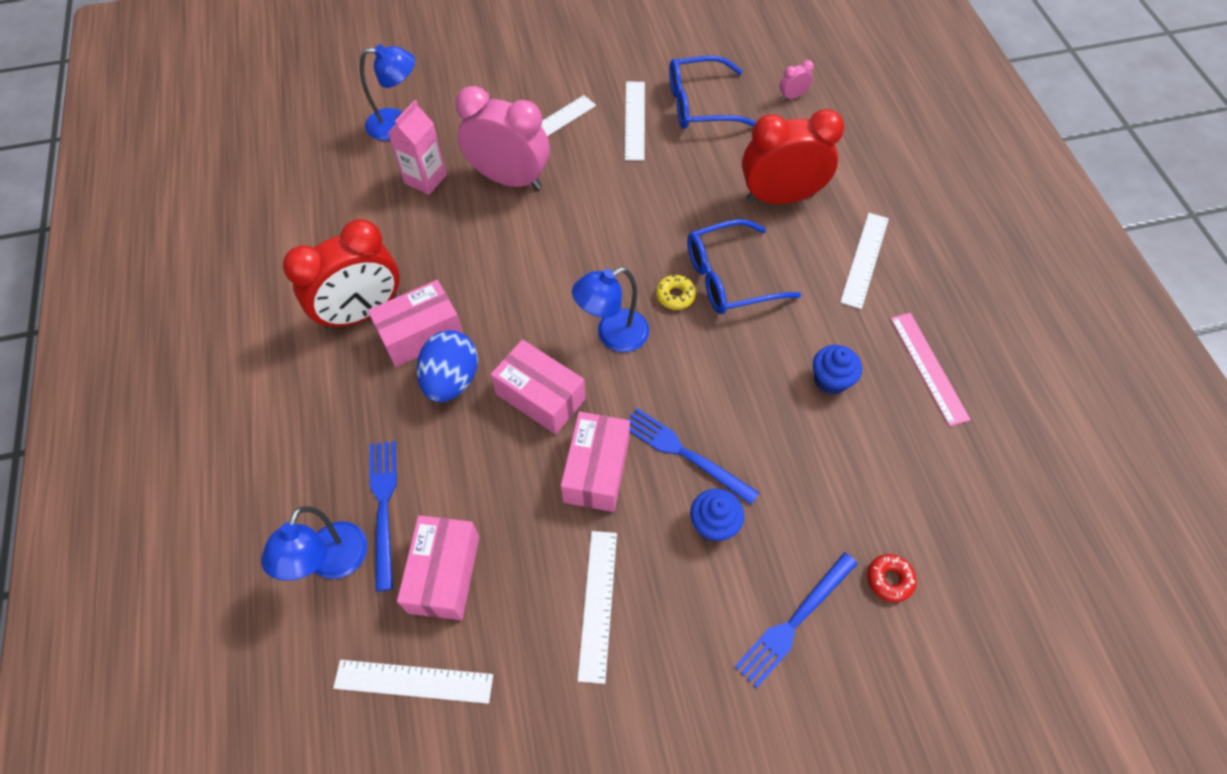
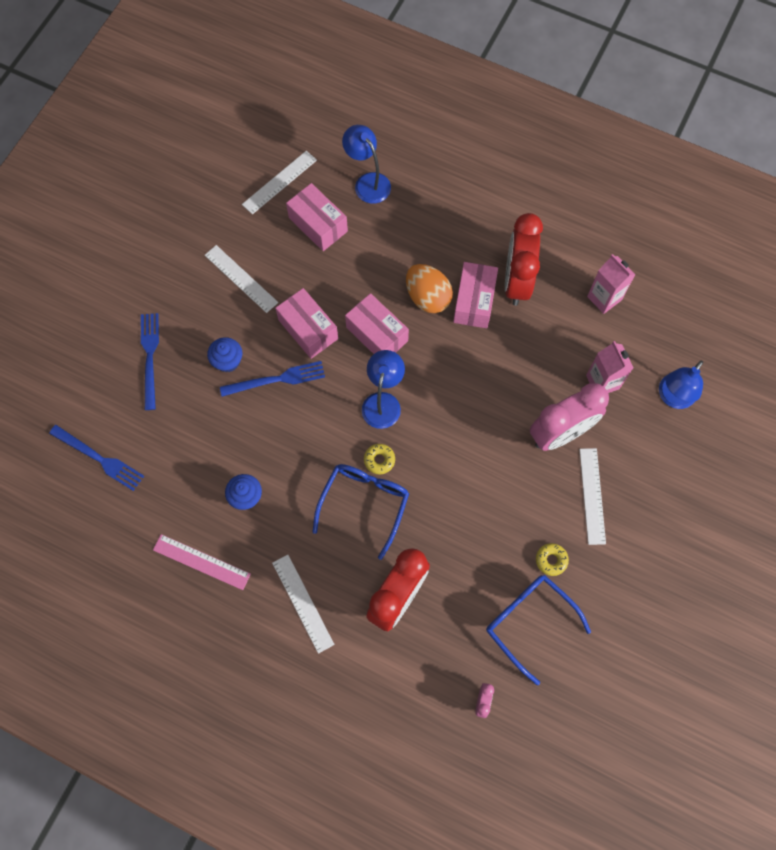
camera: 130 degrees right, 10 degrees up
(324, 229) = (604, 298): none -> pink carton
(384, 507) = (378, 220): blue fork -> blue fork (99, 458)
(451, 380) = (427, 297): blue egg -> orange egg
(540, 396) = (377, 334): pink box -> pink box turned 60 degrees clockwise
(634, 120) = (551, 560): white ruler -> yellow donut
(700, 104) = (529, 622): blue glasses -> blue glasses turned 75 degrees counterclockwise
(889, 579) = (123, 418): red donut -> none

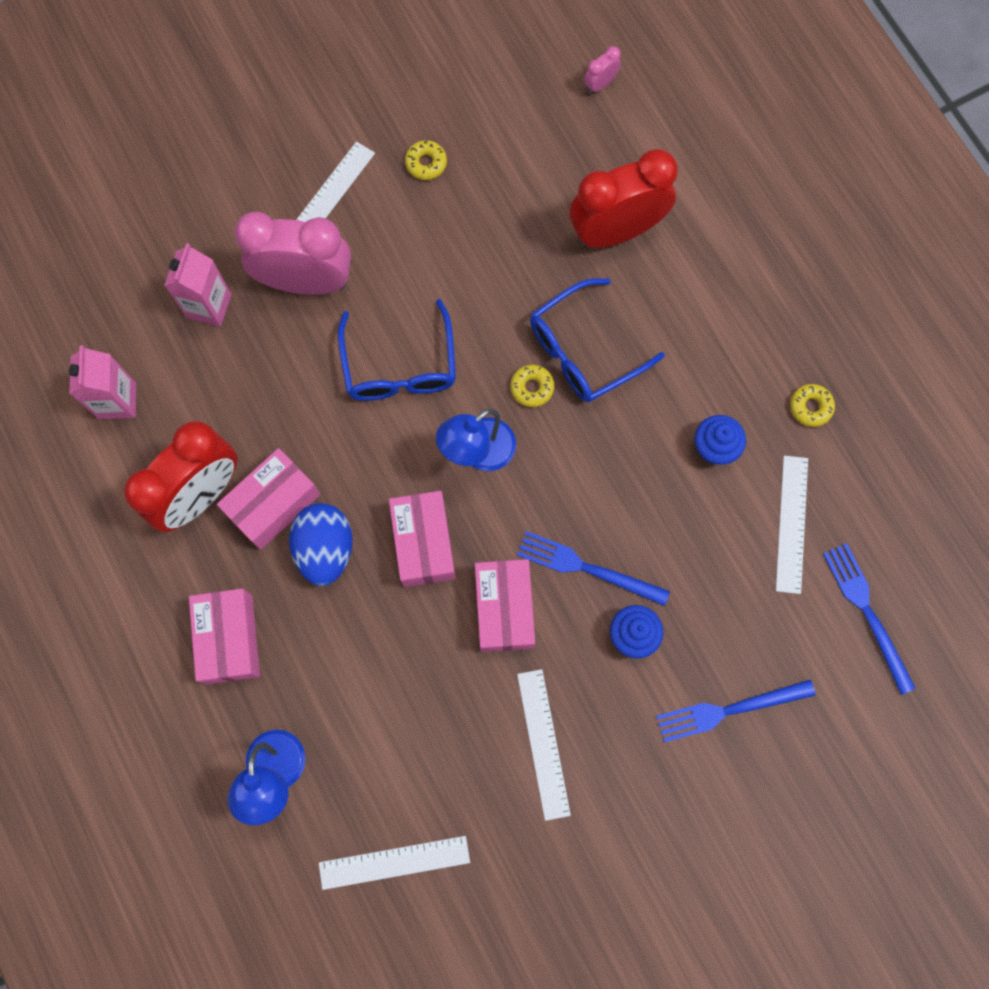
camera: 145 degrees left, 5 degrees up
(150, 357) = (729, 709): blue fork -> blue fork turned 45 degrees clockwise
(201, 562) = (810, 407): pink ruler -> yellow donut
(303, 603) = (723, 291): white ruler -> white ruler (791, 524)
(318, 224) = (388, 755): pink box -> pink box (230, 639)
(427, 297) = (325, 549): orange egg -> blue egg
(529, 622) = (497, 122): blue glasses -> blue glasses (399, 365)
(673, 397) = (148, 237): blue lamp -> none

